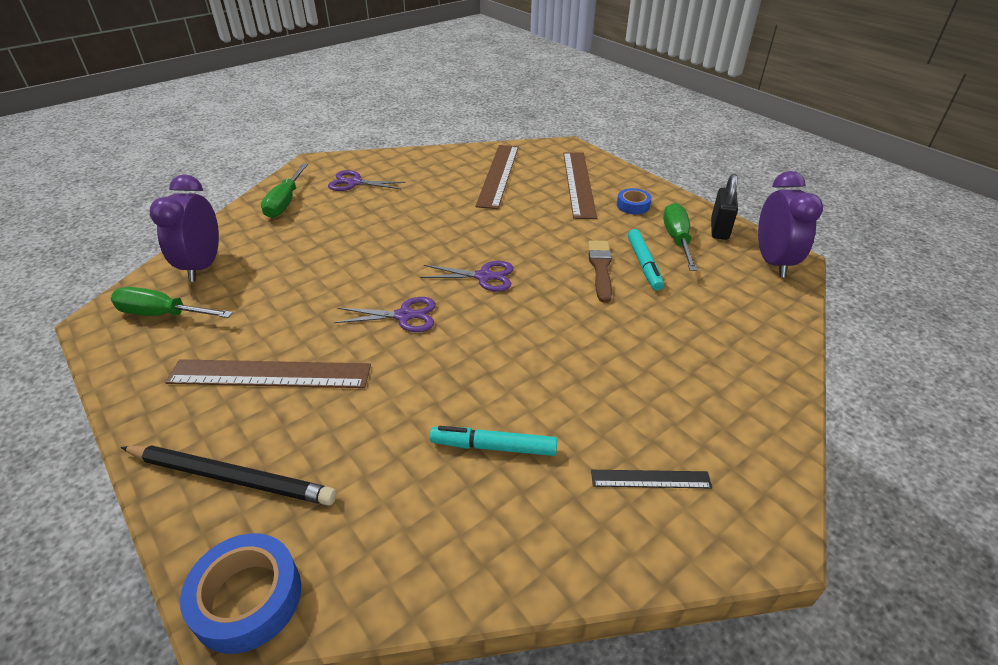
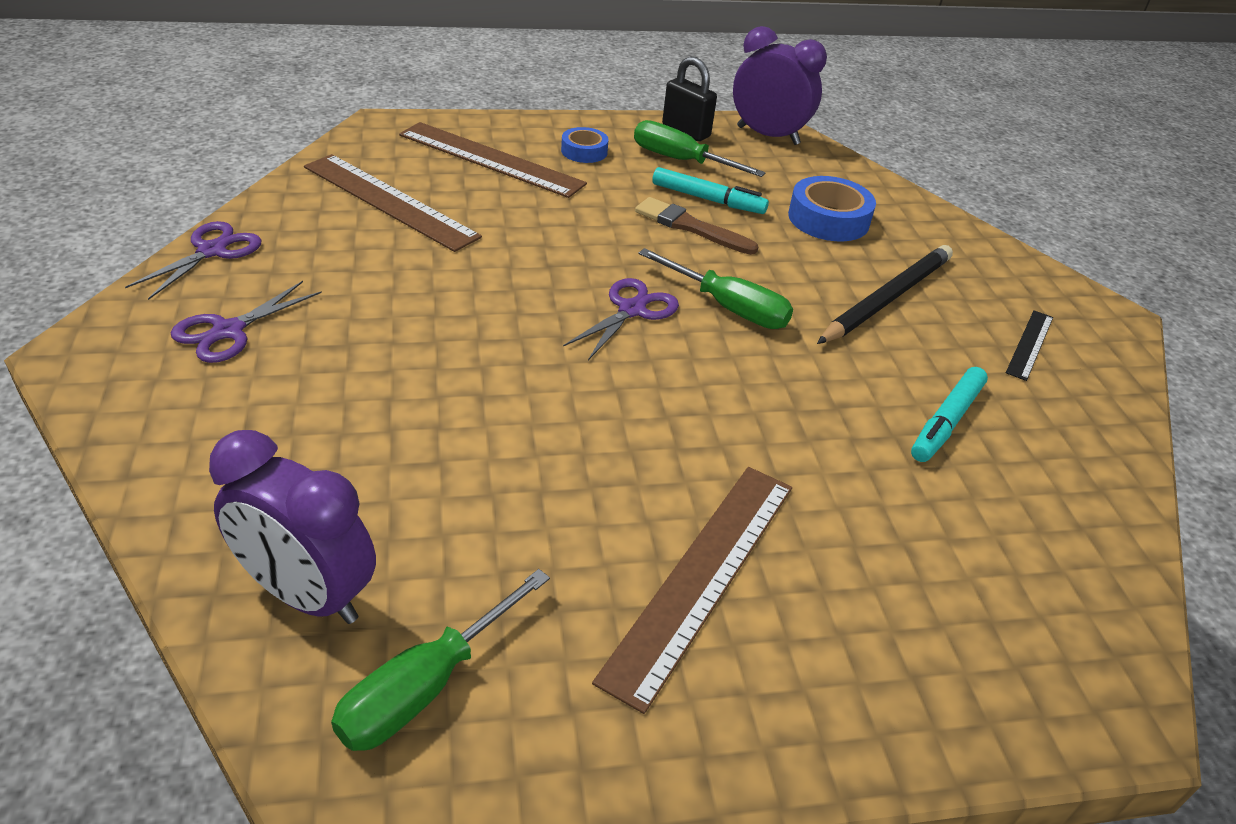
camera: 65 degrees left, 0 degrees up
(231, 477) = (898, 669): black pencil -> black pencil (886, 298)
(247, 598) = (1102, 695): blue tape -> blue tape (828, 219)
(285, 202) = (192, 428): green screwdriver -> green screwdriver (728, 307)
(404, 316) = (663, 405): purple scissors -> purple scissors (212, 251)

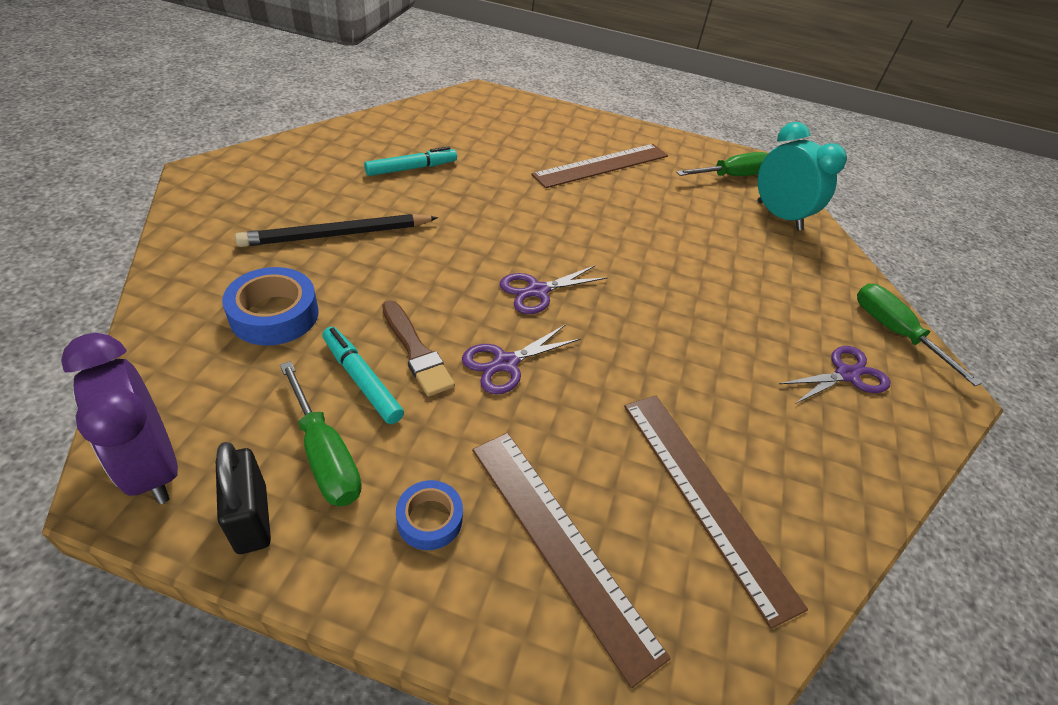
camera: 155 degrees left, 5 degrees up
(212, 251) = (883, 476): purple scissors -> purple scissors (505, 363)
(307, 595) = (778, 216): purple clock -> turquoise clock
(728, 307) = (464, 268): green screwdriver -> green screwdriver (894, 332)
(1030, 344) = (291, 179): black ruler -> none

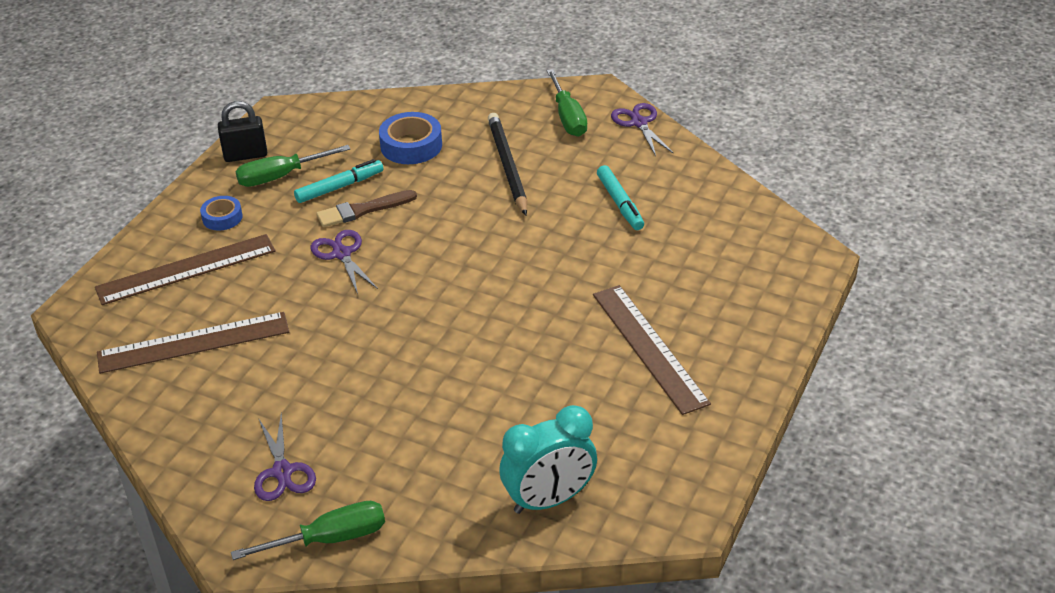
camera: 105 degrees right, 5 degrees down
(153, 467) = (290, 119): purple clock -> none
(537, 291) = (424, 277): purple scissors -> purple scissors (639, 123)
(731, 176) = (640, 473): green screwdriver -> green screwdriver (567, 117)

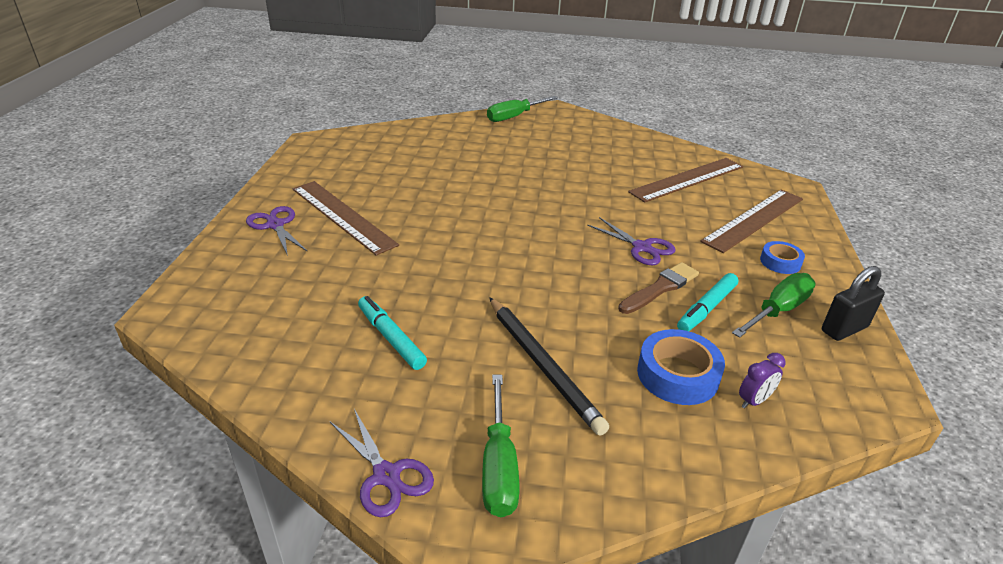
camera: 160 degrees right, 5 degrees down
(282, 472) = (563, 134): purple scissors -> purple scissors (275, 225)
(373, 123) = (754, 401): none -> purple clock
(549, 500) = (397, 139): turquoise clock -> none
(567, 117) = (499, 466): green screwdriver -> green screwdriver turned 150 degrees counterclockwise

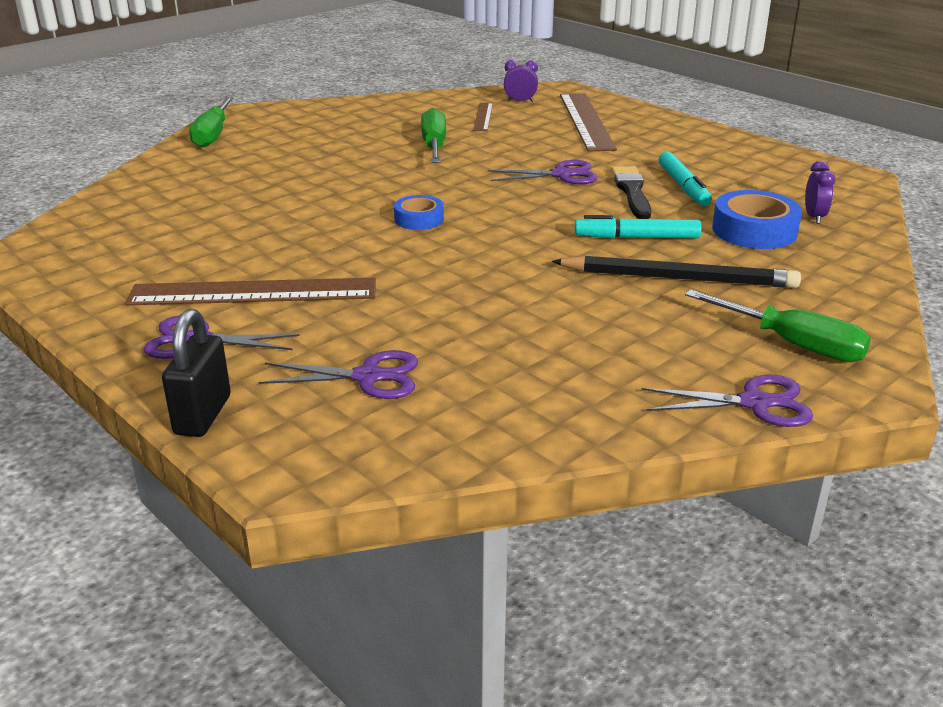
camera: 50 degrees left, 5 degrees down
(283, 294) = (368, 377): none -> purple scissors
(391, 338) = (543, 337): turquoise marker -> turquoise marker (637, 237)
(660, 288) = (632, 191): brown brush -> black brush
(687, 179) = (483, 116): brown ruler -> brown ruler, size x0.51
(739, 181) = (520, 101): none -> purple clock
(778, 310) = (718, 165): green screwdriver -> green screwdriver (434, 146)
(780, 262) = (658, 138): blue tape -> blue tape (419, 219)
(844, 329) = (767, 155): black padlock -> black padlock (203, 415)

